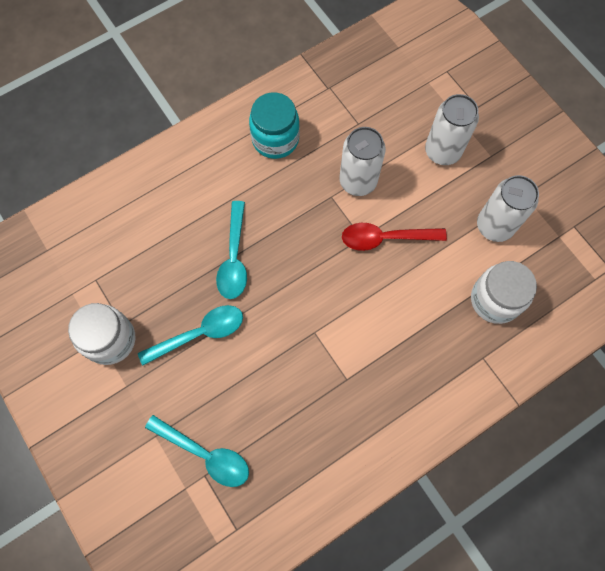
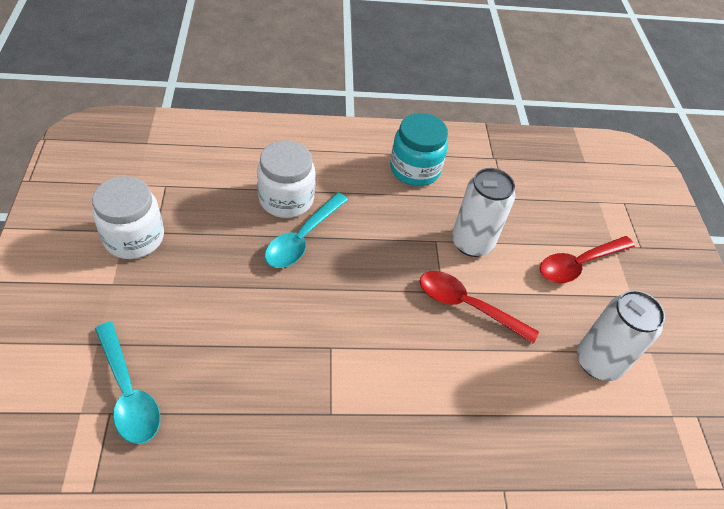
camera: 25 degrees right, 20 degrees down
(199, 333) = (217, 281): turquoise spoon -> none
(442, 151) = (578, 264): white can -> red spoon
(495, 300) = (555, 436): white jar -> white jar (286, 199)

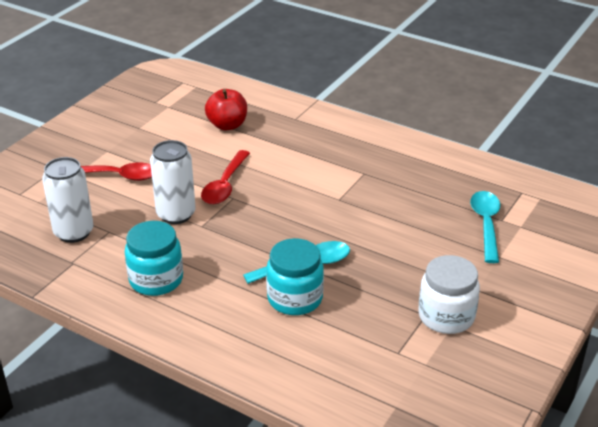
camera: 140 degrees left, 15 degrees down
(286, 199) = (295, 298): white jar -> turquoise jar
(467, 306) = (225, 185): red spoon -> red spoon turned 45 degrees clockwise
(568, 417) = (227, 125): none -> red apple
(598, 362) = (177, 135): white can -> white can (74, 232)

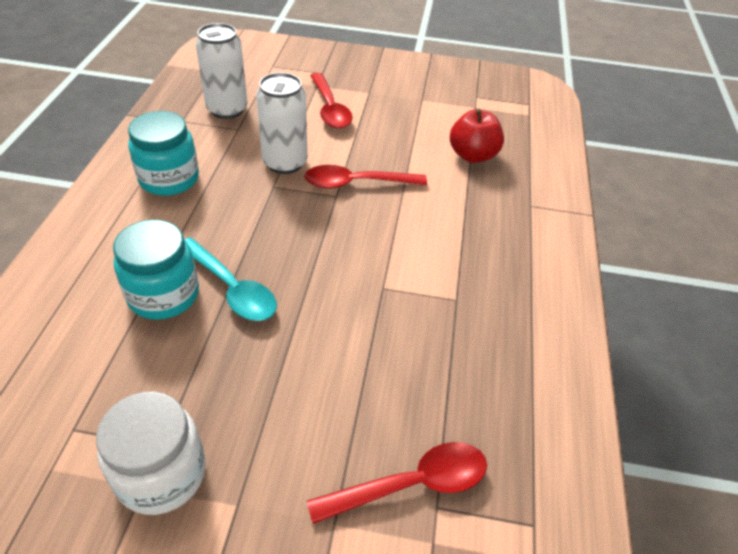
camera: 65 degrees right, 10 degrees up
(486, 224) = (411, 484): turquoise spoon -> red spoon

